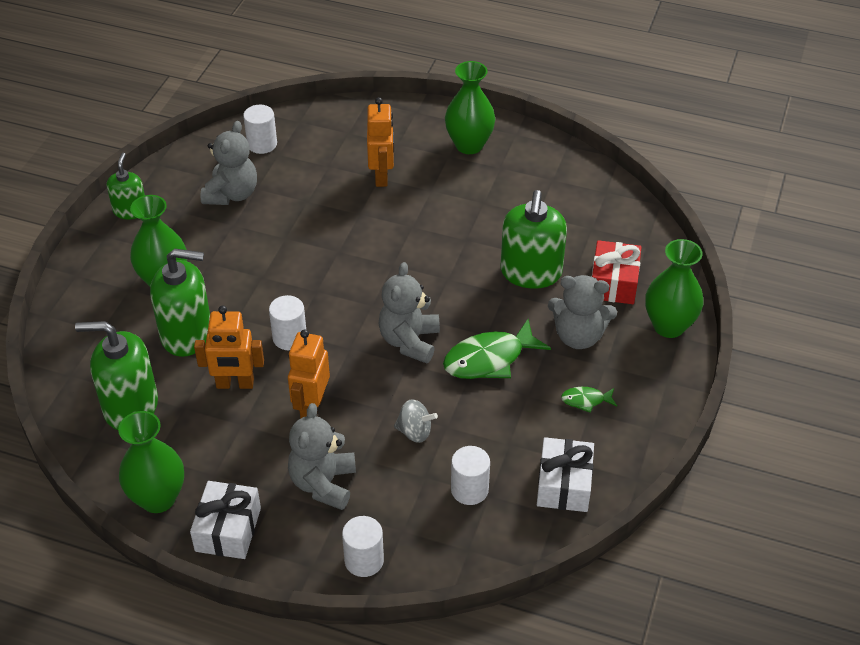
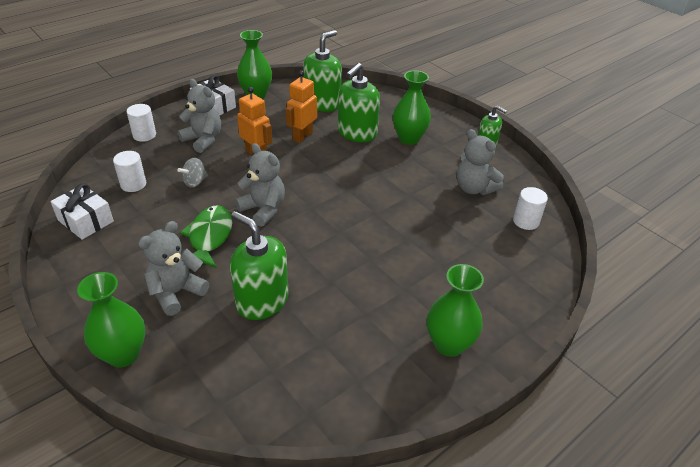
camera: 120 degrees right, 5 degrees down
(289, 338) = (317, 165): white cylinder -> none
(382, 176) = (443, 268): orange robot -> none
(586, 400) = (124, 264): green fish -> none
(613, 283) = (201, 347): red gift -> none

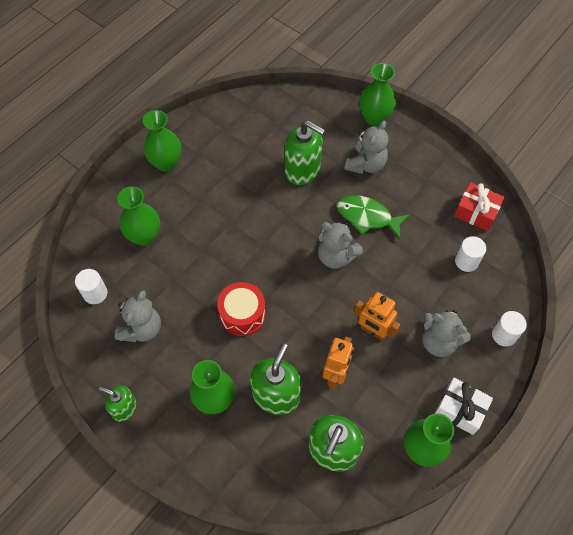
camera: 170 degrees right, 20 degrees up
(86, 221) = (476, 212): white gift -> red gift
(195, 182) = (413, 277): grey spinning top -> none
(209, 237) = (367, 217): green fish -> green fish turned 120 degrees clockwise
(374, 183) = (242, 314): none -> red drum
(474, 188) = (142, 329): grey teddy bear -> grey teddy bear turned 75 degrees clockwise
(475, 262) = (144, 236): none -> green vase

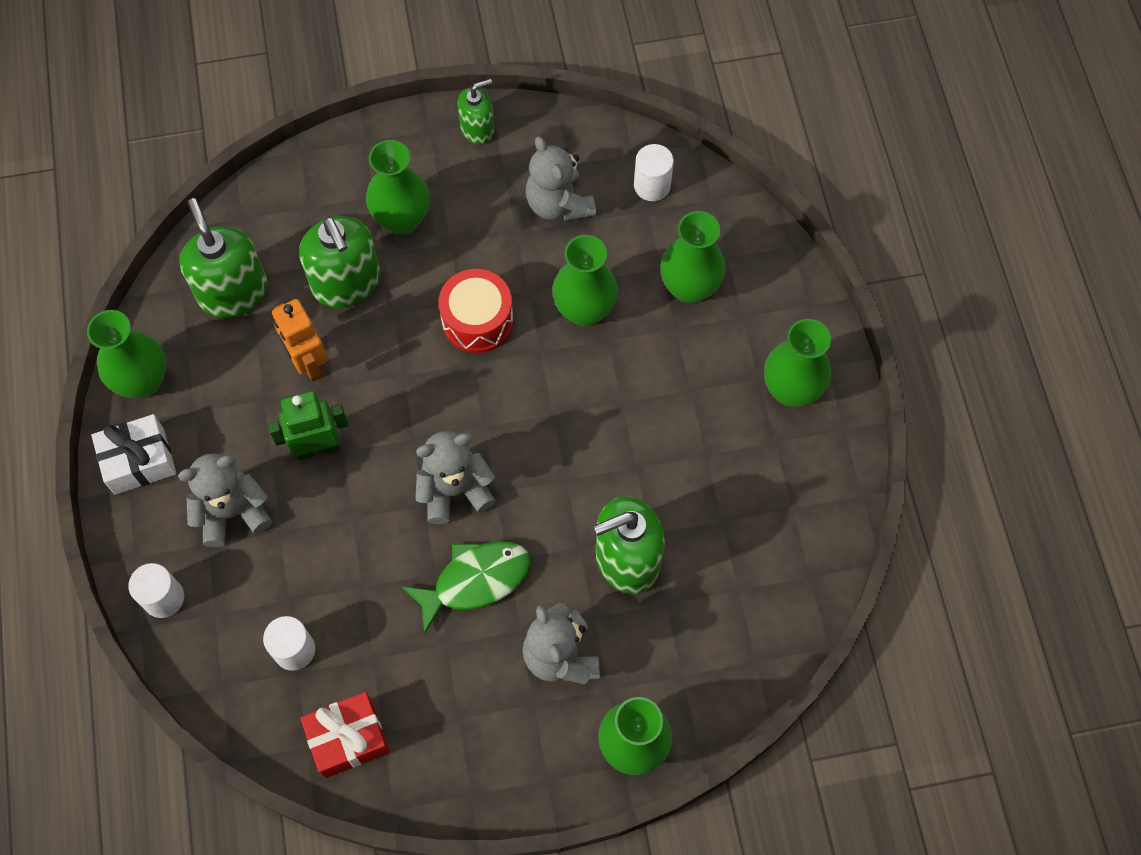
camera: 130 degrees right, 5 degrees up
(195, 271) = (584, 310): none -> green vase
(373, 331) = (318, 448): orange robot -> green robot

